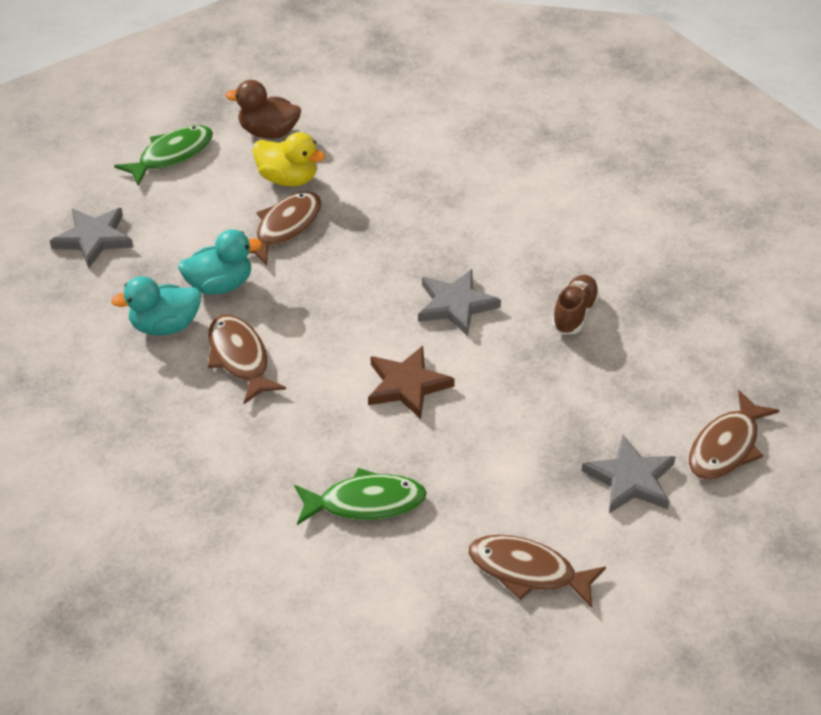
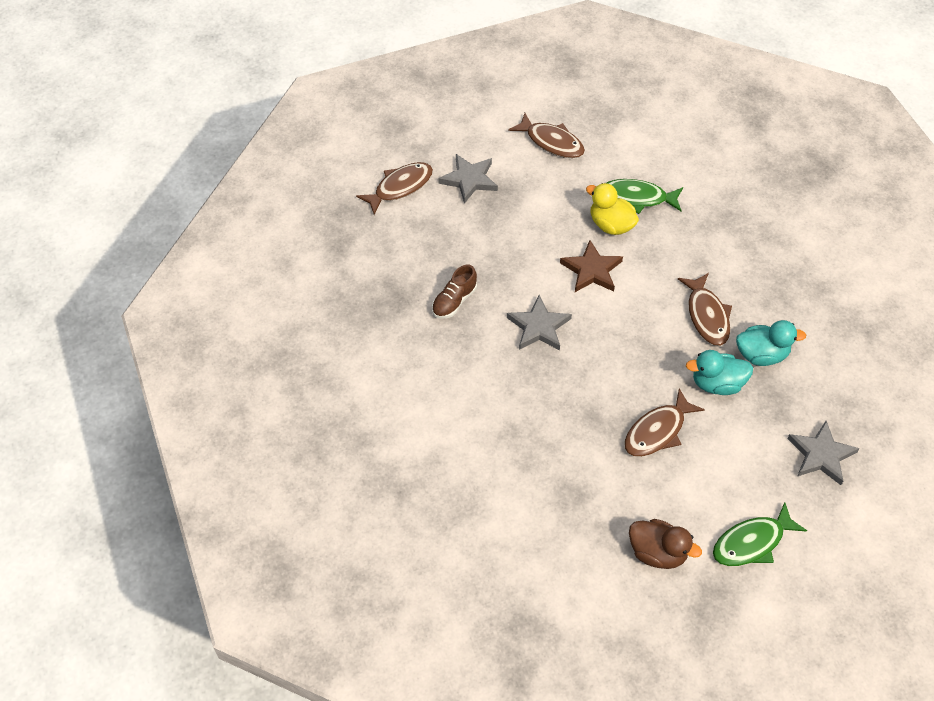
camera: 165 degrees left, 10 degrees up
(288, 179) = (647, 487): yellow duck -> yellow duck (611, 225)

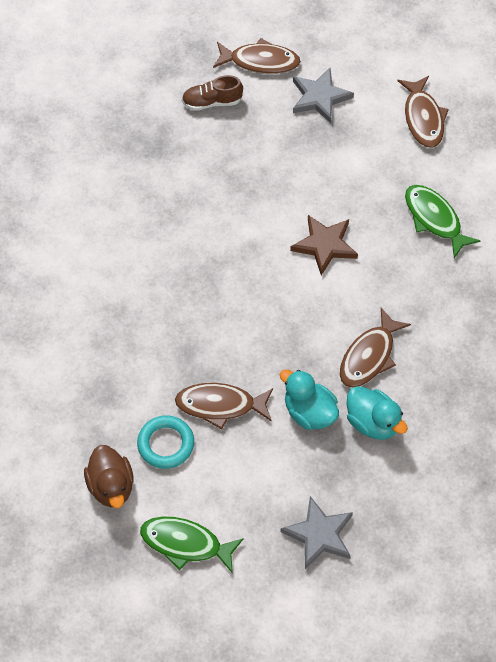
camera: 45 degrees right, 5 degrees up
(454, 301) = (194, 182): brown shoe -> brown shoe (212, 102)
(539, 327) = (231, 254): grey star -> none
(611, 225) = (385, 223): yellow duck -> none
(656, 489) = (166, 444): none -> turquoise ring

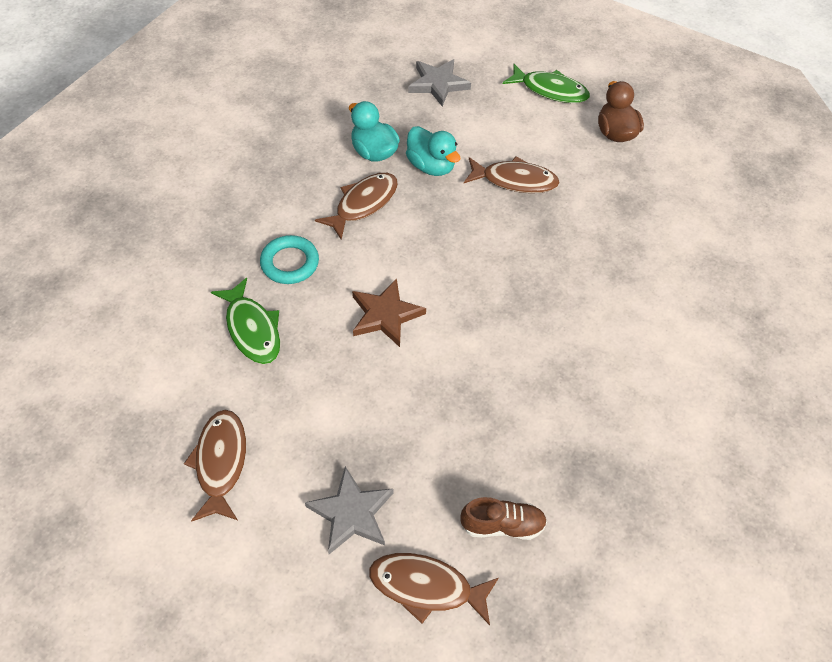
camera: 175 degrees left, 5 degrees down
(166, 444) = (567, 157): turquoise ring -> turquoise ring (290, 263)

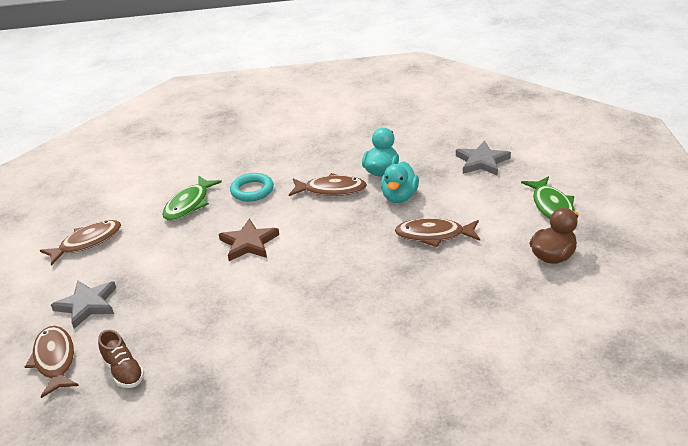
camera: 60 degrees right, 20 degrees down
(514, 180) = (434, 235): brown fish -> brown fish turned 120 degrees clockwise

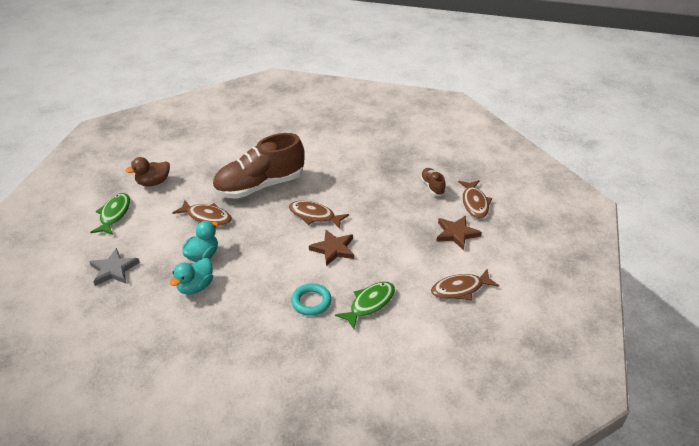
camera: 165 degrees left, 5 degrees up
(87, 305) = (456, 234): grey star -> brown star
(331, 190) = (248, 280): brown fish -> brown fish (314, 216)
(396, 295) = (260, 186): none -> brown shoe

